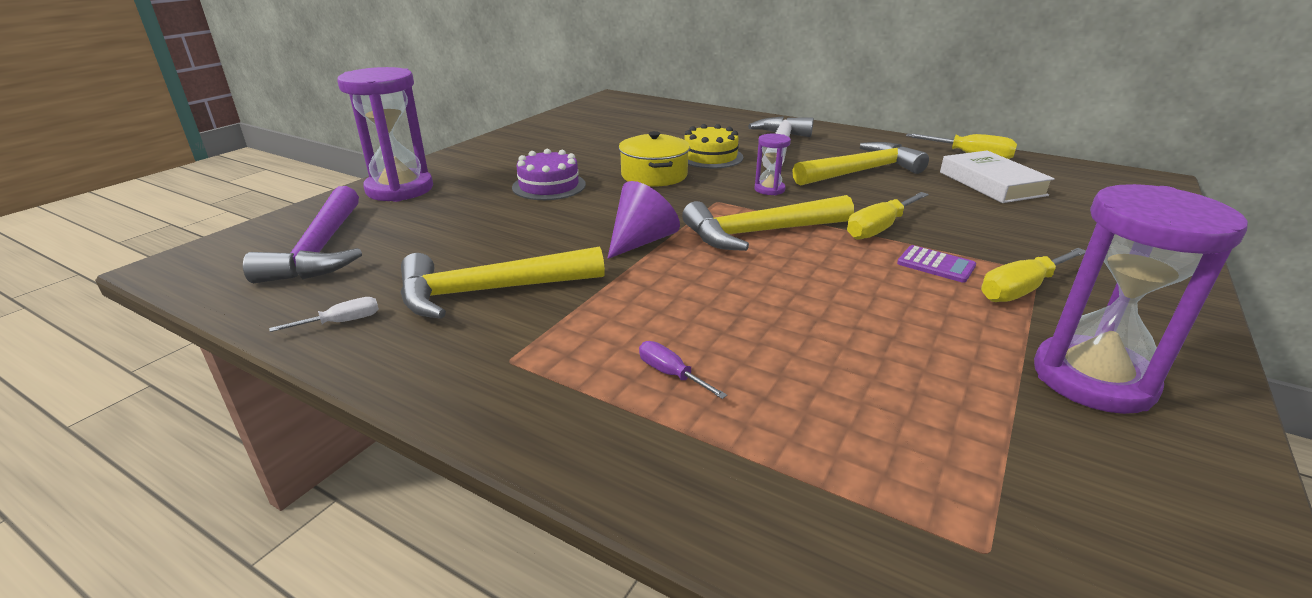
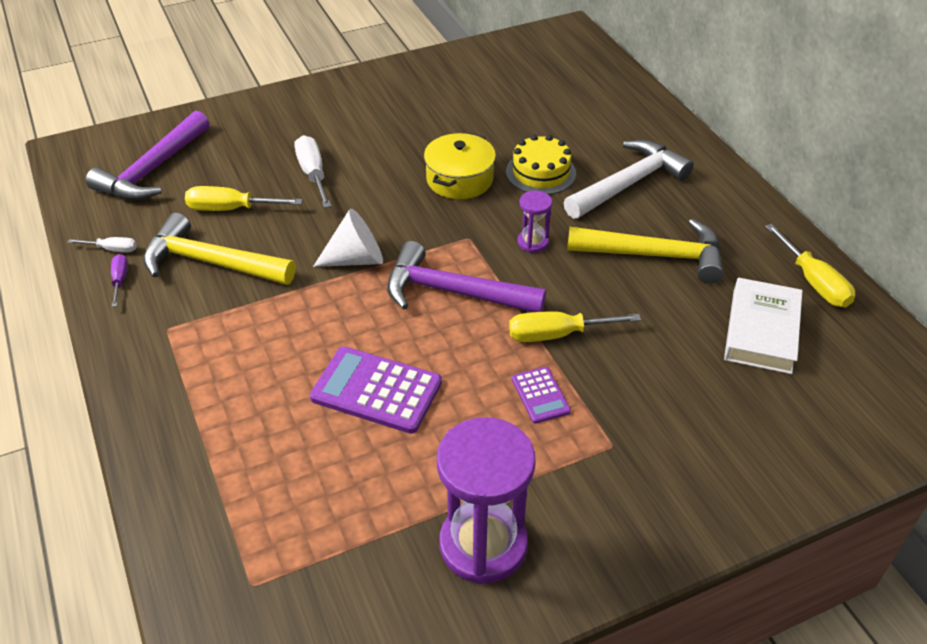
camera: 35 degrees right, 15 degrees up
(400, 189) = (254, 117): purple hourglass -> none
(515, 205) = (313, 174): none -> white screwdriver
(549, 186) = (361, 158): purple cake -> none
(642, 241) = (356, 259): purple cone -> white cone
(671, 374) = (238, 389): purple screwdriver -> purple screwdriver (120, 280)
(760, 233) = (454, 292): yellow hammer -> purple hammer
(809, 316) = (376, 390): none -> purple calculator
(1021, 289) = (567, 454): yellow screwdriver -> yellow screwdriver (231, 209)

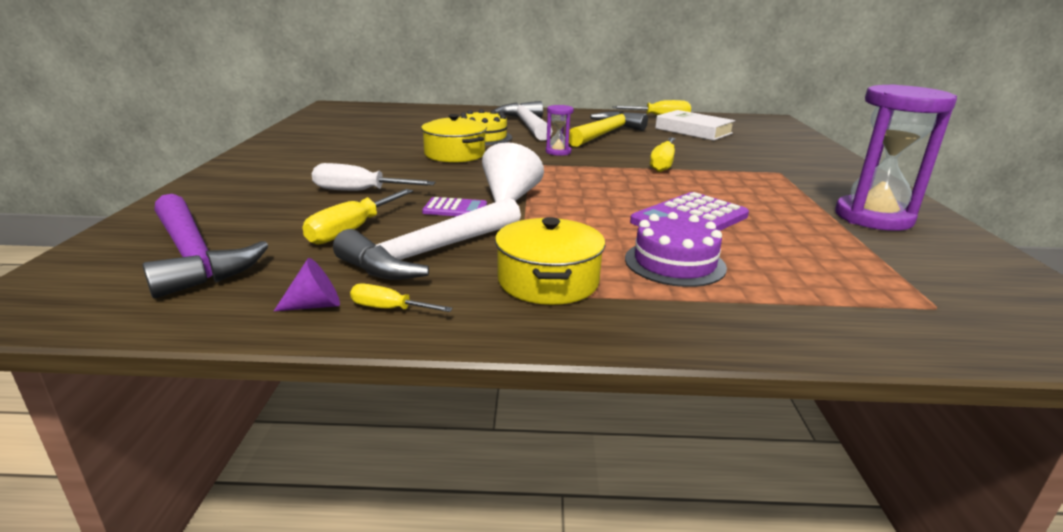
camera: 65 degrees left, 20 degrees down
(112, 249) = (315, 305): white screwdriver -> purple cone
(120, 280) = (389, 309): purple screwdriver -> yellow screwdriver
(192, 337) = (548, 281): none -> yellow pot
(211, 262) = (431, 253): yellow hammer -> white hammer
(261, 399) = (674, 263): none -> purple cake
(454, 292) = (590, 178): purple hammer -> none
(540, 395) = (723, 178): purple calculator -> purple calculator (455, 209)

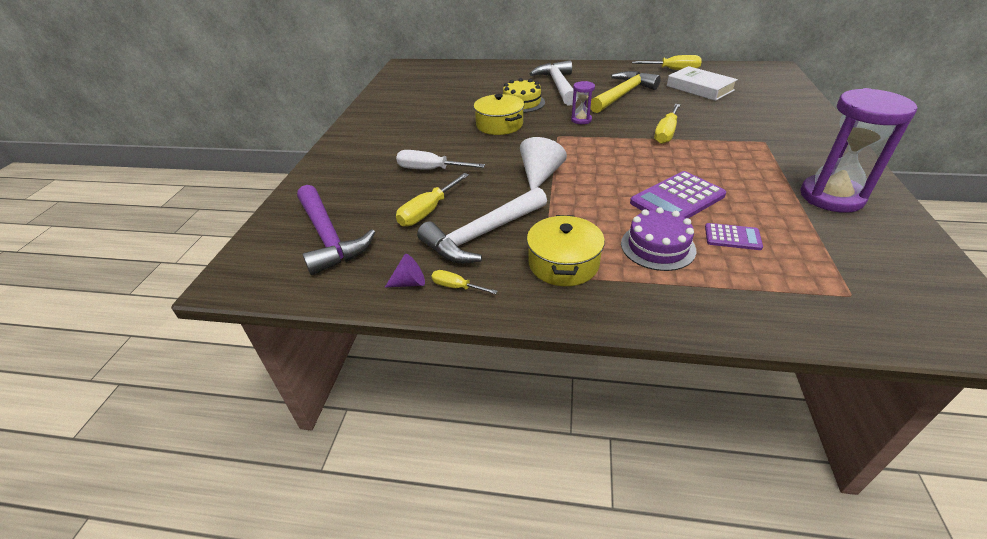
camera: 10 degrees right, 15 degrees up
(455, 209) = (499, 188): purple calculator -> purple calculator (732, 237)

